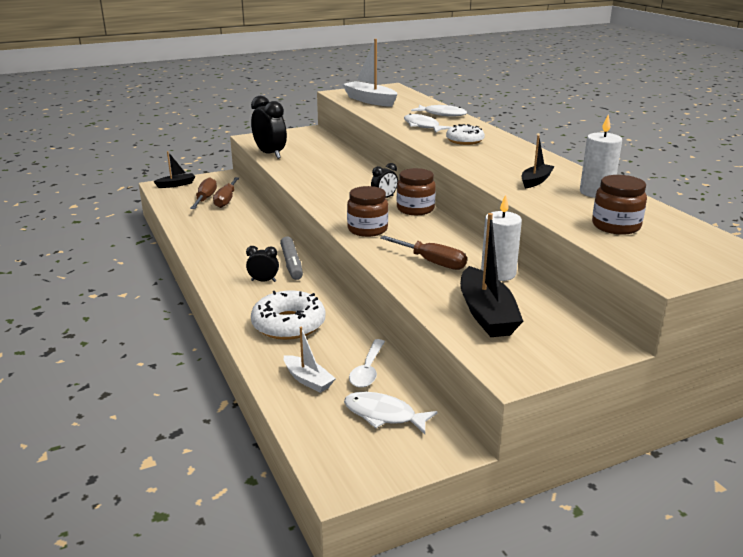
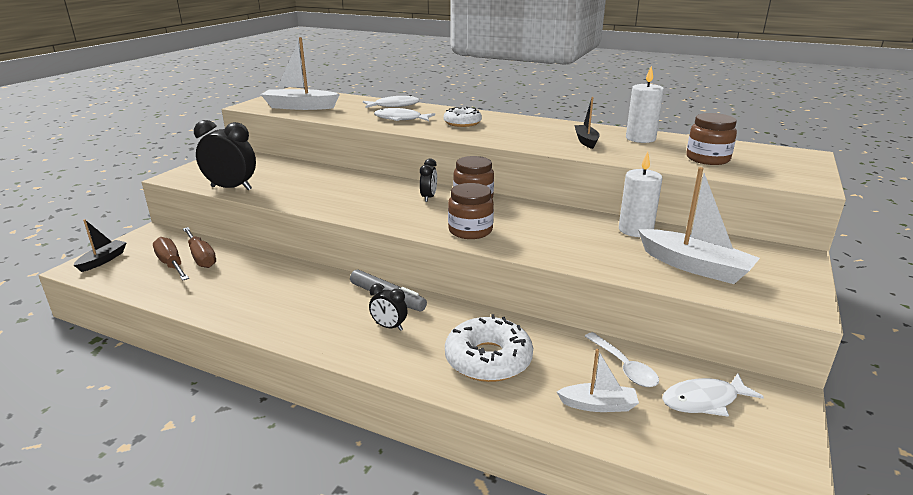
camera: 40 degrees left, 0 degrees up
(263, 281) = (389, 327): black clock -> black clock turned 120 degrees counterclockwise
(432, 262) = (576, 240): brown screwdriver -> none
(486, 314) = (694, 266): black boat -> white boat

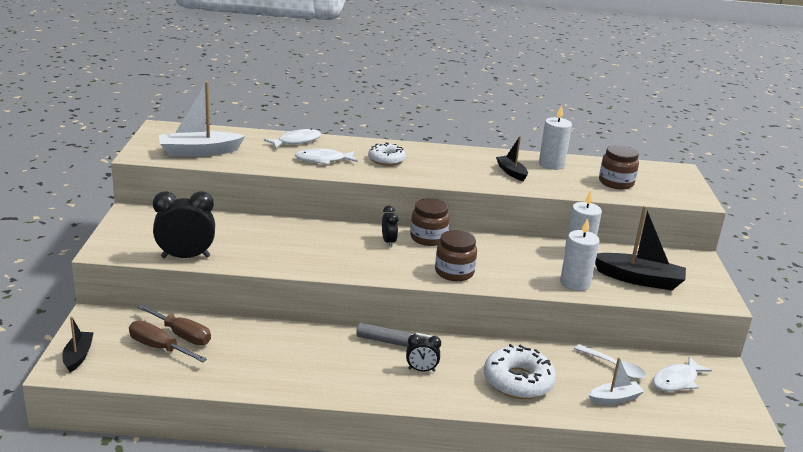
camera: 25 degrees left, 0 degrees up
(604, 259) = (575, 283): none -> white candle
(694, 266) = (639, 279): white boat -> black boat

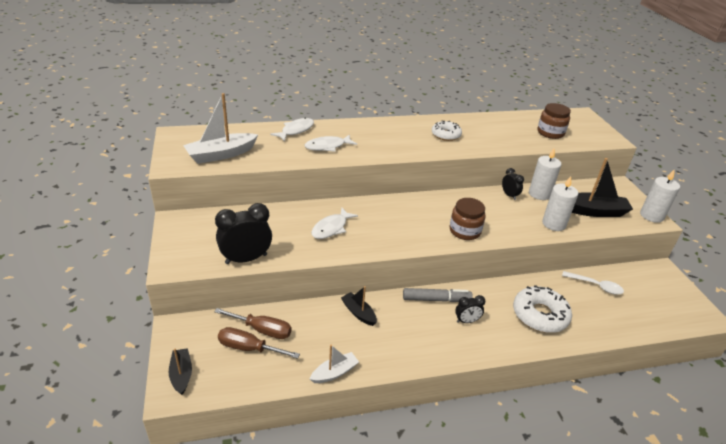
camera: 15 degrees left, 10 degrees up
(386, 160) = (376, 138): white donut -> white donut (446, 135)
(388, 242) = (400, 211): black clock -> black clock (509, 195)
(428, 238) = (427, 201): brown jar -> none
(511, 172) = (474, 135): black boat -> black boat (358, 313)
(551, 164) = (496, 123): white candle -> white candle (651, 216)
(614, 399) = (612, 315): white boat -> white boat (334, 373)
(677, 381) = (642, 288): white fish -> white fish (331, 228)

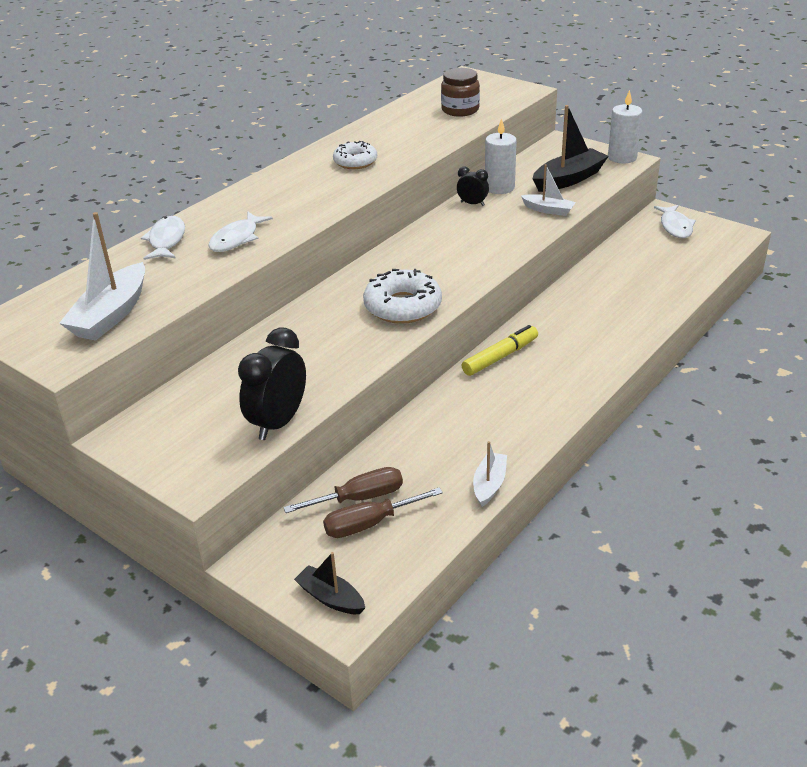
camera: 35 degrees left, 0 degrees up
(331, 228) = (330, 337): white fish -> white fish (675, 227)
(358, 313) = (440, 417): black boat -> none
(436, 299) = (500, 357): grey marker -> yellow marker
(465, 231) = (474, 262): brown jar -> none
(466, 321) = (553, 358): black clock -> none
(540, 315) = (609, 313): white donut -> white donut (403, 306)
(554, 224) = (548, 210): white candle -> white boat
(596, 286) = (626, 258): white spoon -> none

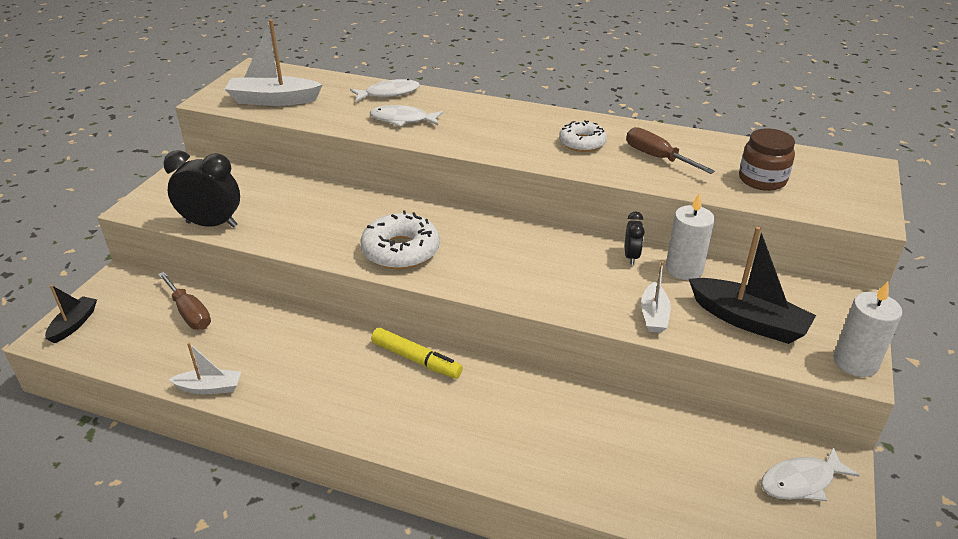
camera: 70 degrees right, 0 degrees up
(369, 524) = (157, 325): brown screwdriver -> brown screwdriver (657, 157)

